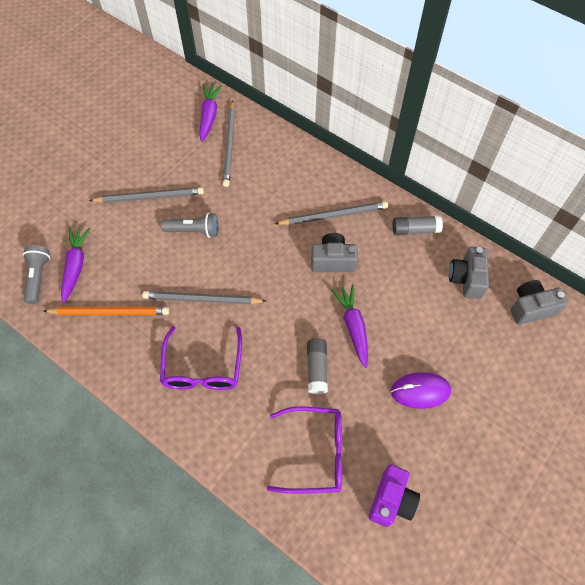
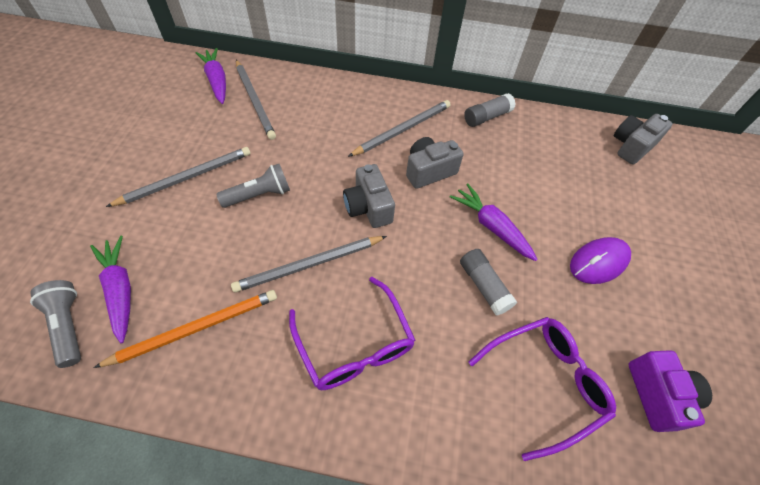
camera: 30 degrees left, 5 degrees down
(466, 278) = (561, 142): grey camera -> grey camera (368, 207)

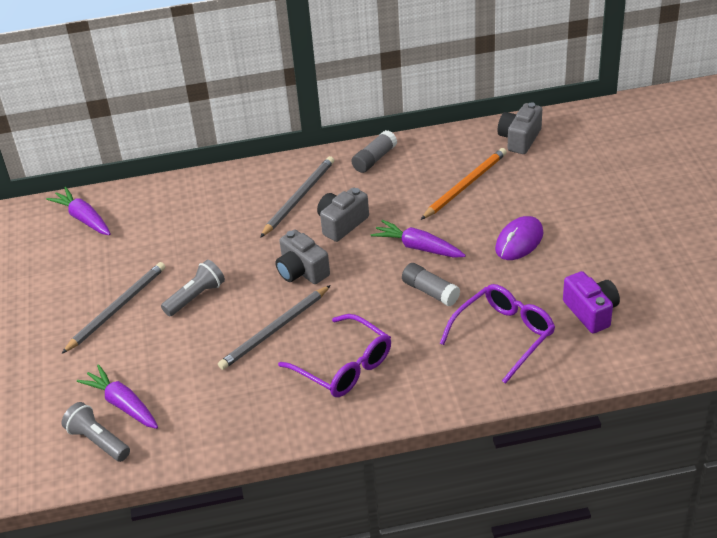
camera: 15 degrees left, 15 degrees down
(196, 328) = (207, 404): orange pencil -> orange pencil (465, 185)
(255, 101) = (136, 223): grey pencil -> none

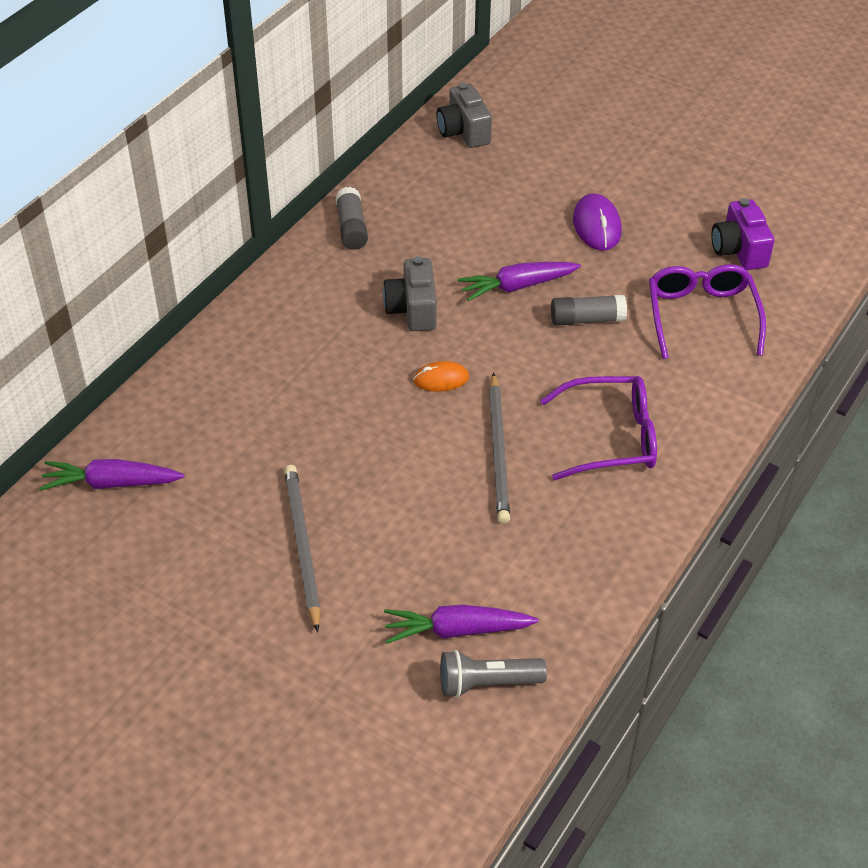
camera: 50 degrees left, 5 degrees up
(195, 297) = (371, 476): grey flashlight -> none
(299, 198) = (330, 311): grey pencil -> none
(302, 271) = (441, 379): grey camera -> orange mouse
(465, 185) = (477, 203): orange pencil -> none
(591, 312) = (739, 250): purple camera -> purple camera turned 120 degrees counterclockwise

